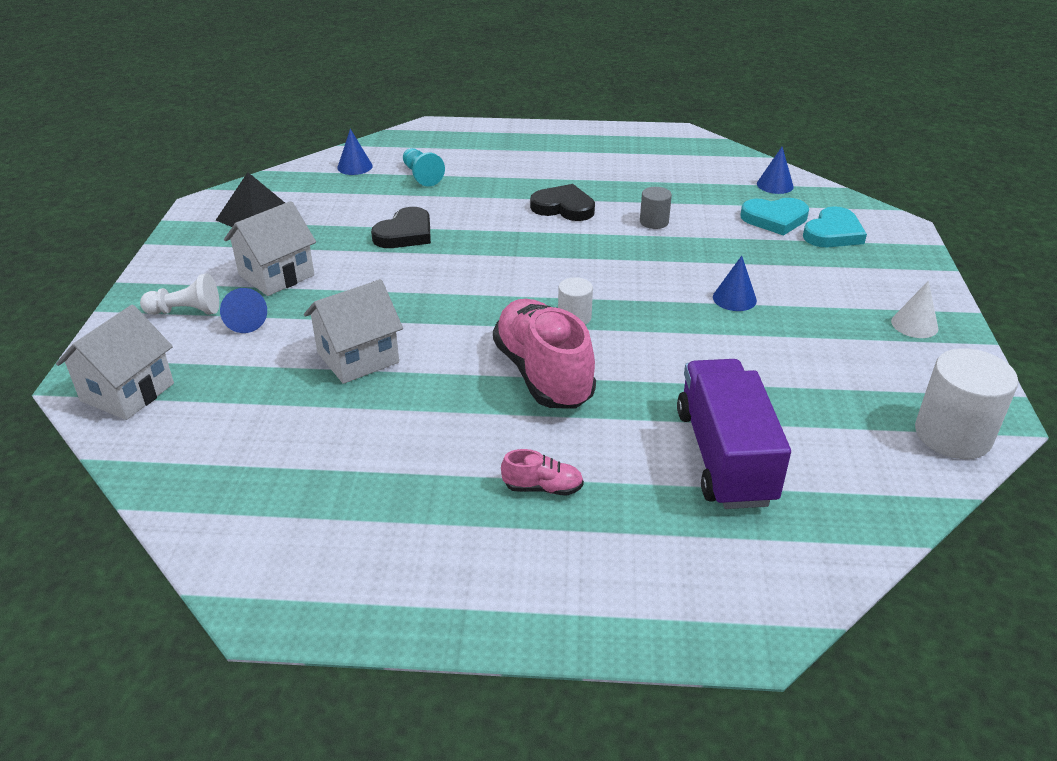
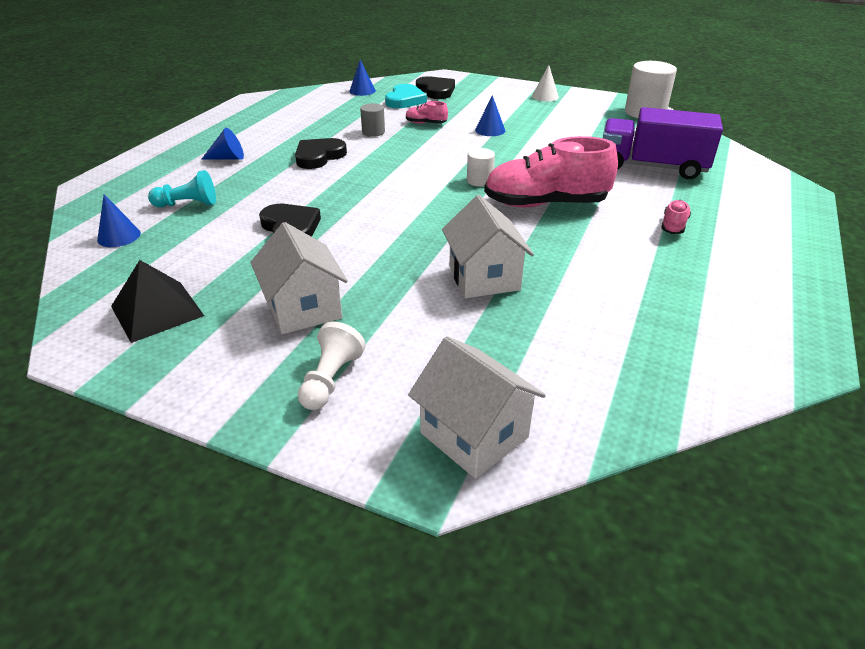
camera: 70 degrees left, 0 degrees up
(245, 321) = (381, 337): blue cone -> blue cone (228, 158)
(712, 249) = (426, 123): none -> pink shoe
(833, 233) = (436, 91): turquoise heart -> black heart

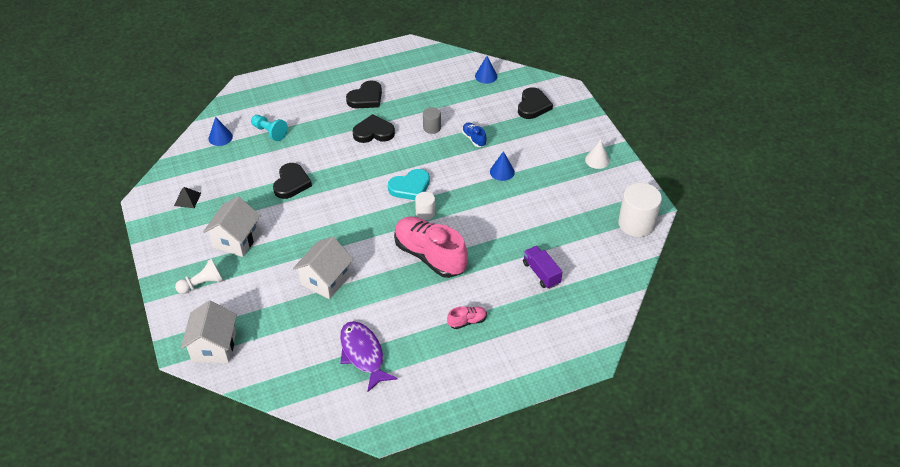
camera: 45 degrees right, 10 degrees up
(157, 311) = (187, 199): black pyramid -> black pyramid, size x0.56
(228, 158) = (328, 103): blue cone -> none
(266, 140) = (366, 98): none -> black heart
(405, 100) = (497, 104): turquoise heart -> turquoise heart (410, 187)
(426, 123) = (474, 139): pink shoe -> blue shoe
(649, 310) = (363, 354): none -> purple fish
(652, 167) = (541, 273): purple truck -> purple truck, size x0.54

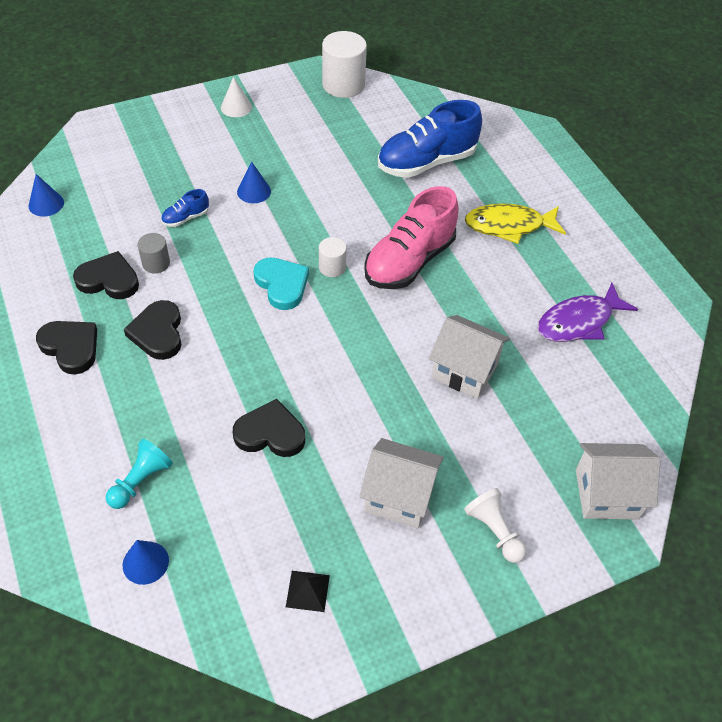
camera: 95 degrees left, 5 degrees up
(467, 321) = (509, 226): pink shoe -> yellow fish
(533, 106) = (123, 158): black heart -> black heart (109, 280)
(541, 273) = (426, 162): purple truck -> blue shoe

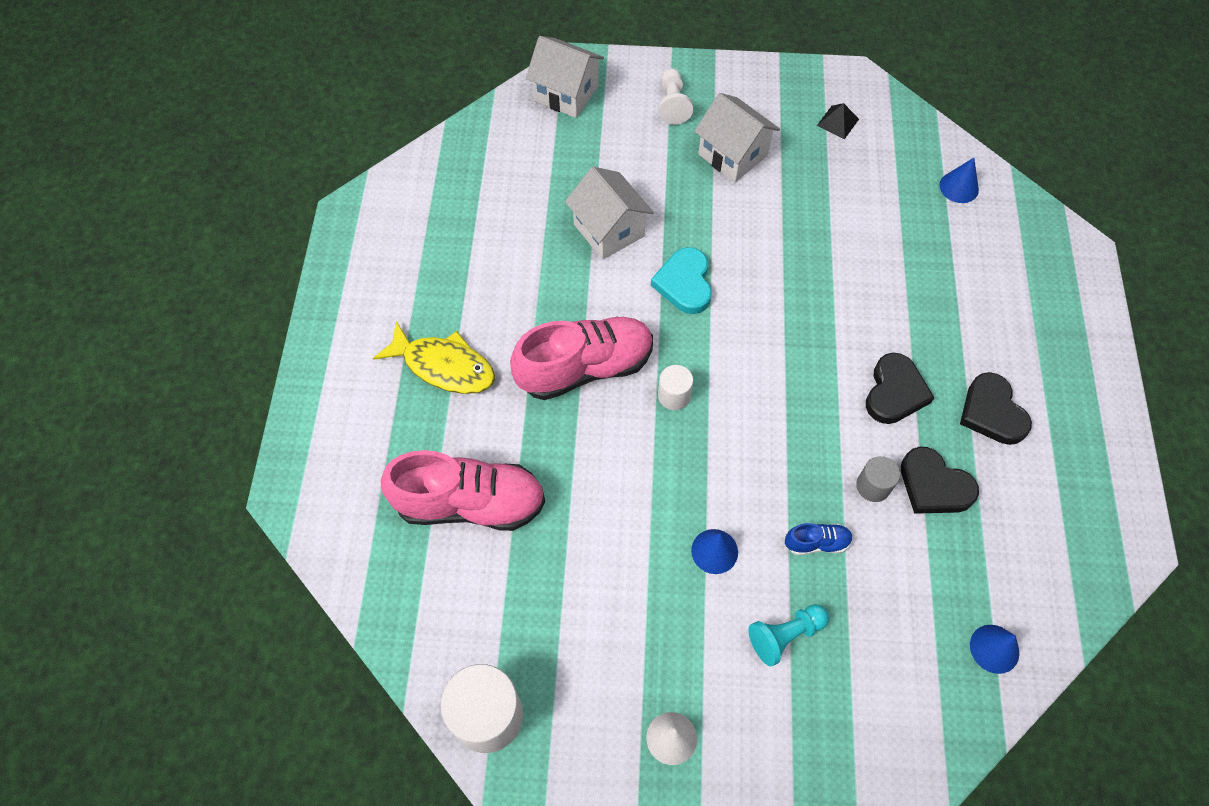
camera: 150 degrees left, 10 degrees up
(141, 481) = (948, 250): turquoise pawn -> turquoise pawn (785, 635)
(270, 433) = (818, 246): black heart -> none
(282, 285) = (740, 396): turquoise heart -> turquoise heart (684, 283)
(426, 162) = (470, 503): blue shoe -> pink shoe
(579, 322) = (465, 231): purple fish -> none

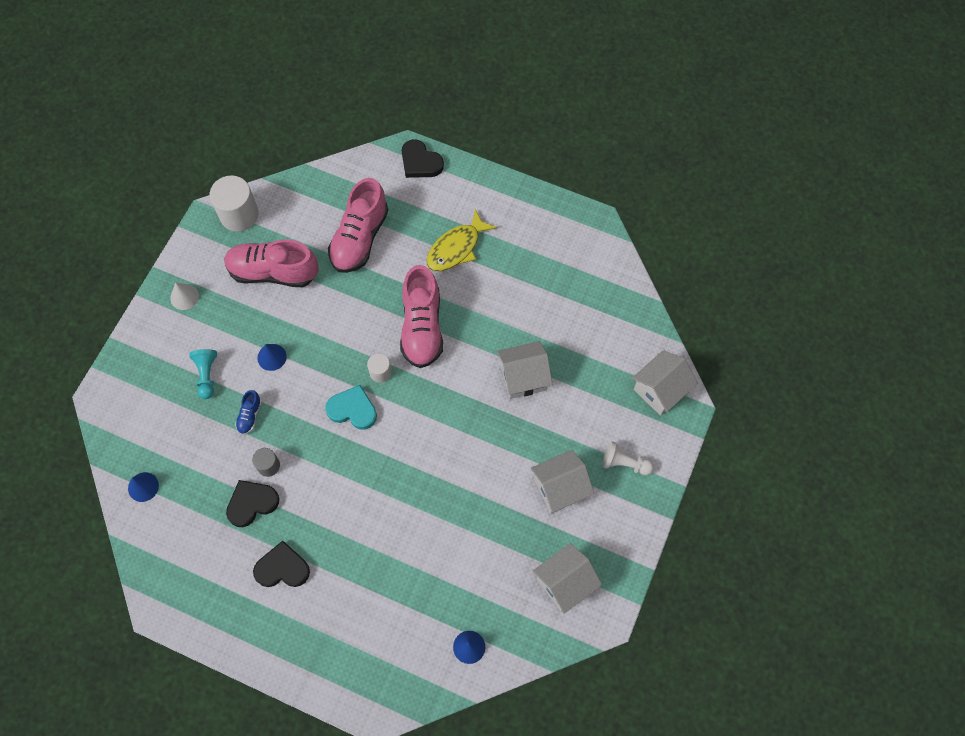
camera: 110 degrees right, 5 degrees up
(574, 610) = (273, 272): none -> pink shoe
(684, 283) = (461, 410): turquoise heart -> turquoise heart (353, 409)
(838, 122) = (565, 583): black pyramid -> white house
(894, 392) = (324, 511): black heart -> black heart (420, 162)

